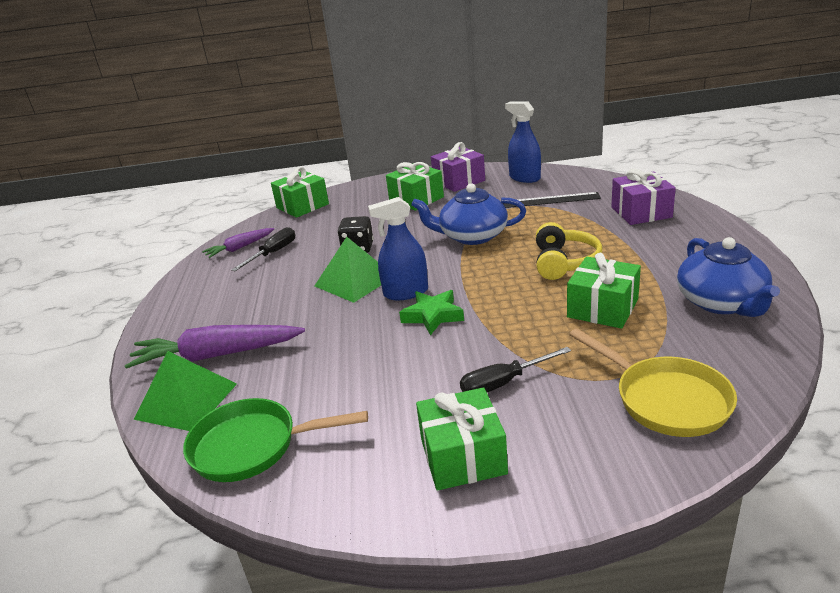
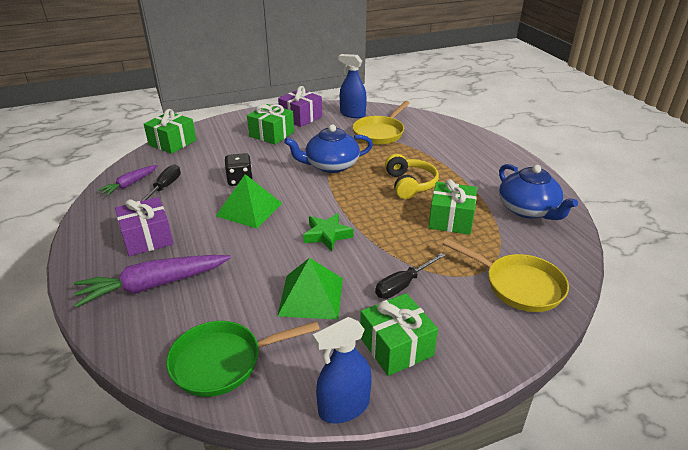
camera: 20 degrees left, 5 degrees up
(186, 401) = (144, 330): green pyramid -> green pyramid (311, 296)
(406, 292) = (297, 217): blue spray bottle -> blue spray bottle (344, 407)
(551, 200) = (380, 133): black ruler -> yellow pan
(641, 212) = (449, 141): purple gift -> purple gift (147, 238)

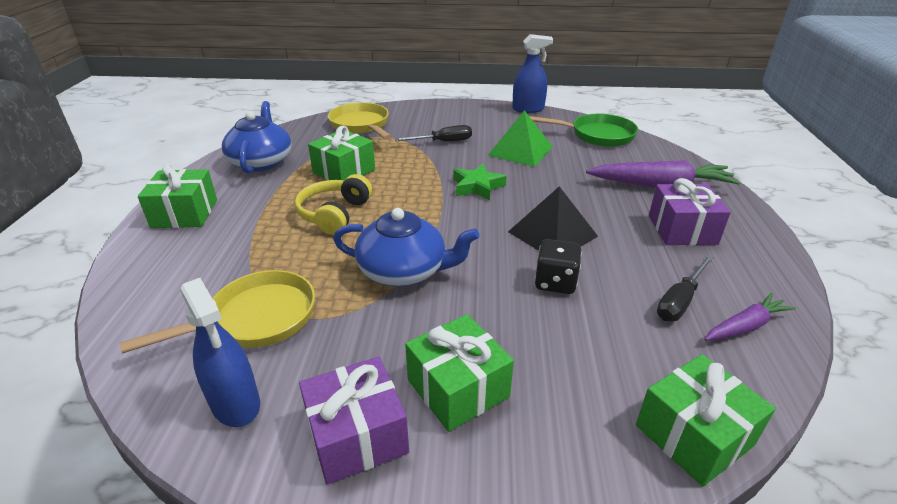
camera: 155 degrees left, 0 degrees up
(249, 209) = (552, 234): green pyramid -> black pyramid
(396, 346) = (478, 120): green gift -> green gift (185, 213)

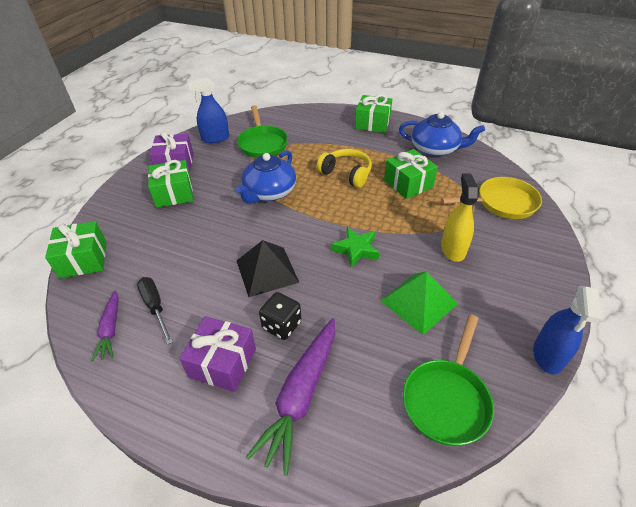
camera: 110 degrees right, 10 degrees up
(256, 319) = (262, 144): yellow pan -> green pan
(443, 142) = (453, 249): black screwdriver -> yellow spray bottle
(555, 282) = (216, 252): black dice -> black dice (281, 325)

